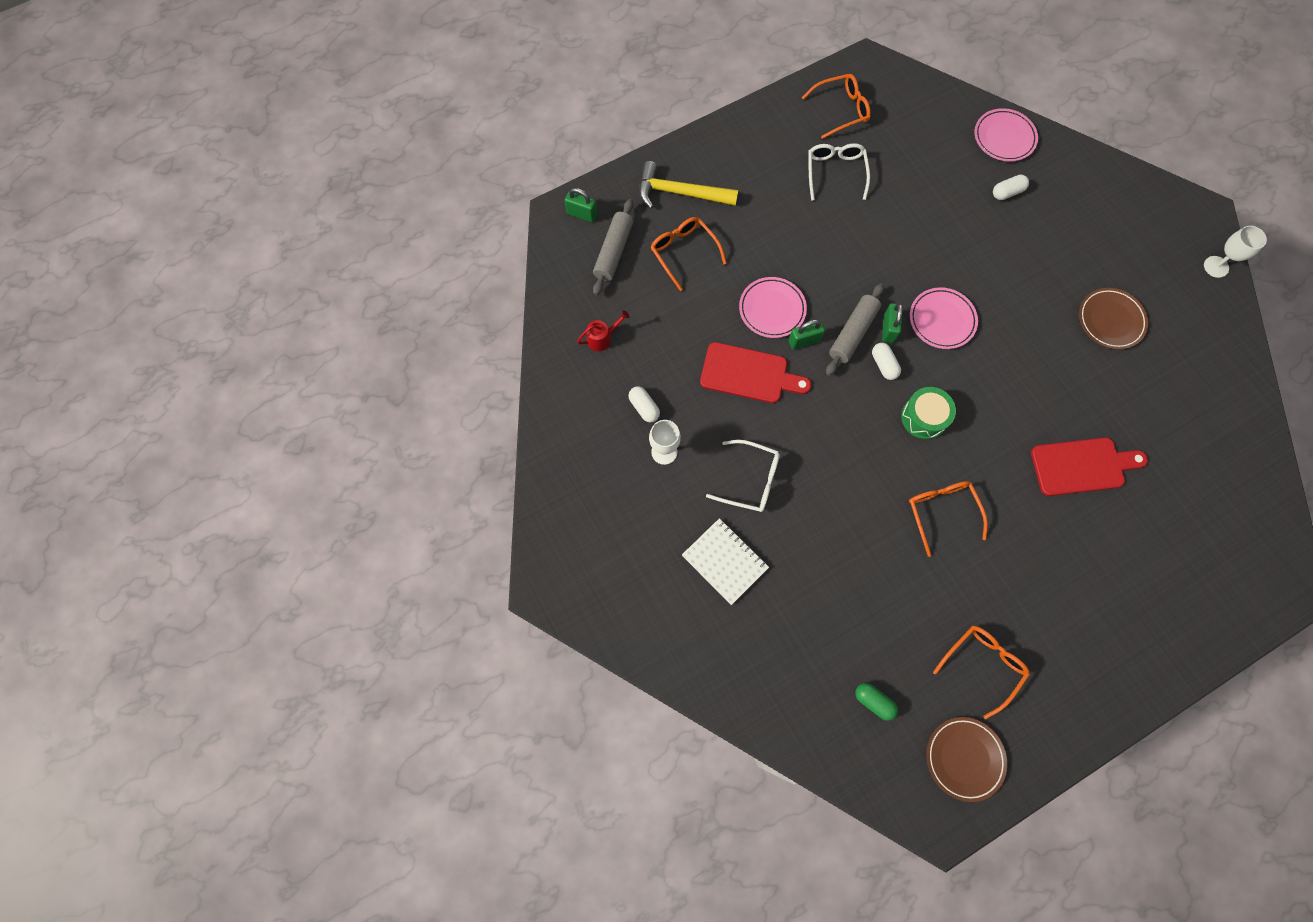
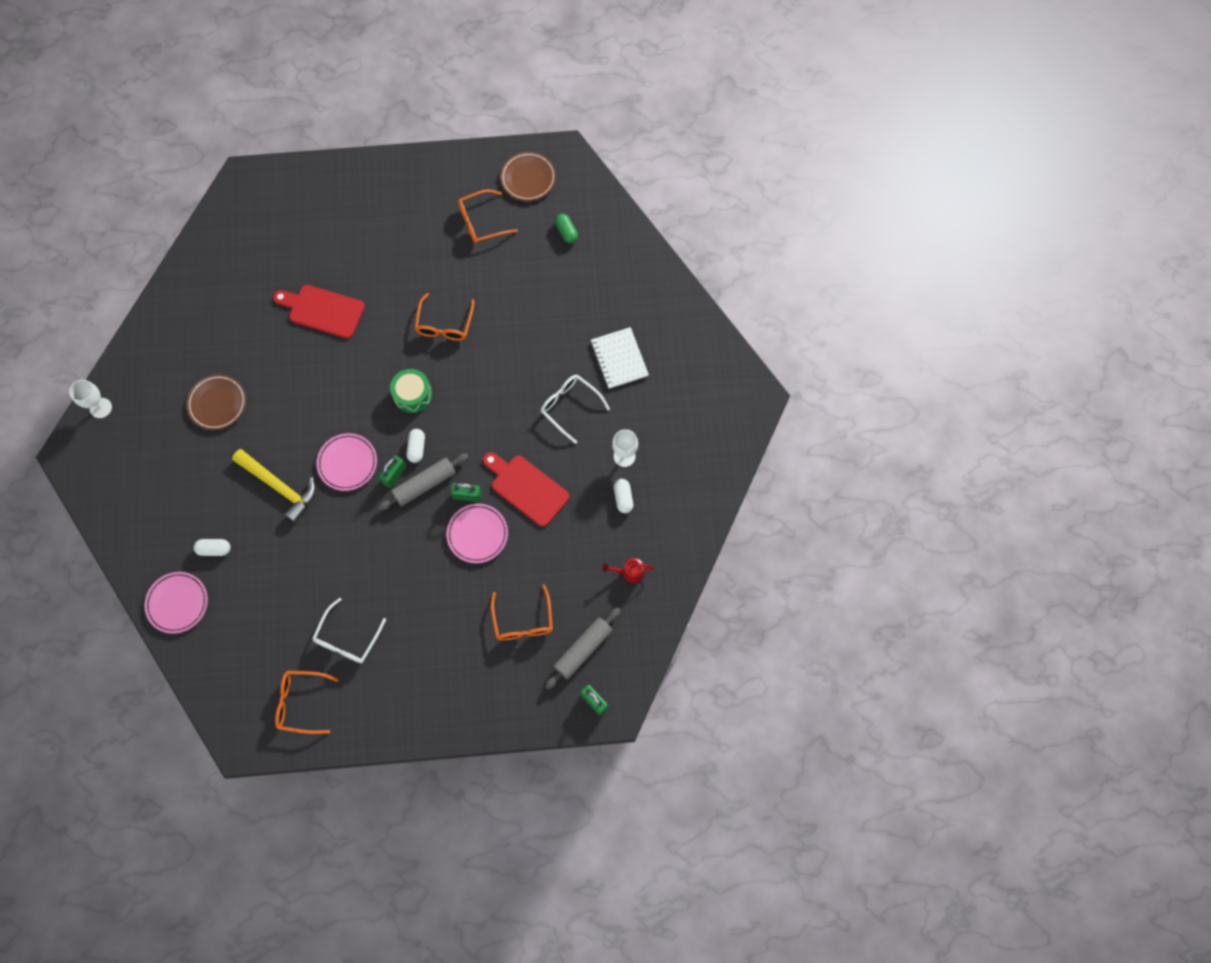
camera: 155 degrees left, 0 degrees up
(680, 193) = (496, 682): yellow hammer -> yellow hammer (279, 486)

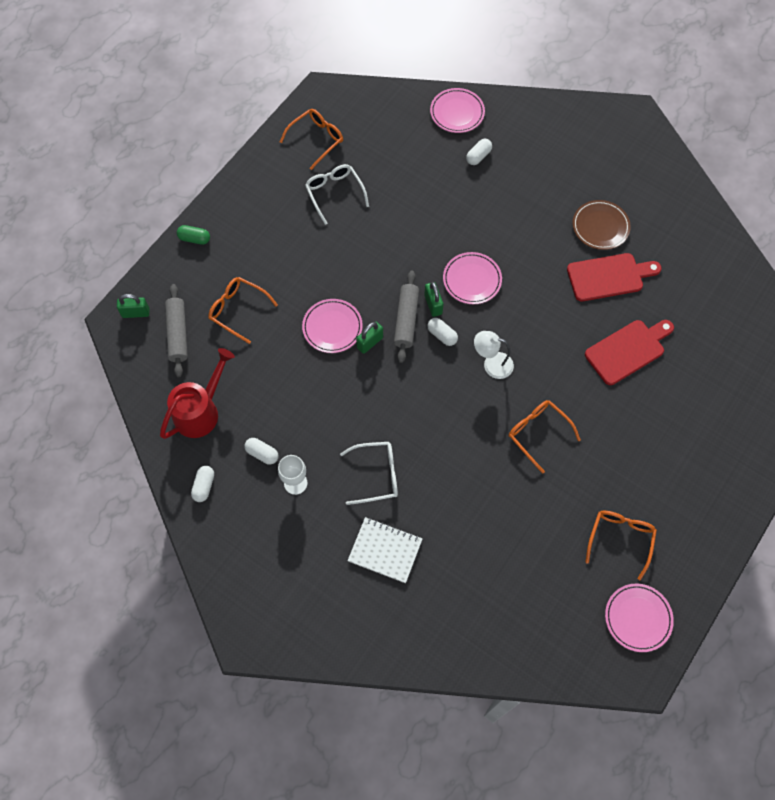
camera: 130 degrees right, 5 degrees down
(101, 408) = (660, 153): white goblet -> none
(279, 486) = (492, 224): yellow hammer -> none
(413, 395) = (492, 364): green drum -> white lamp
(526, 488) = (337, 389): red cutting board -> red cutting board (609, 277)
(528, 178) = (638, 618): brown plate -> pink plate
(566, 232) = (550, 607): green capsule -> green capsule (194, 239)
(629, 572) = (201, 410): red watering can -> red watering can, size x2.02
(683, 517) = (204, 486): none -> white capsule

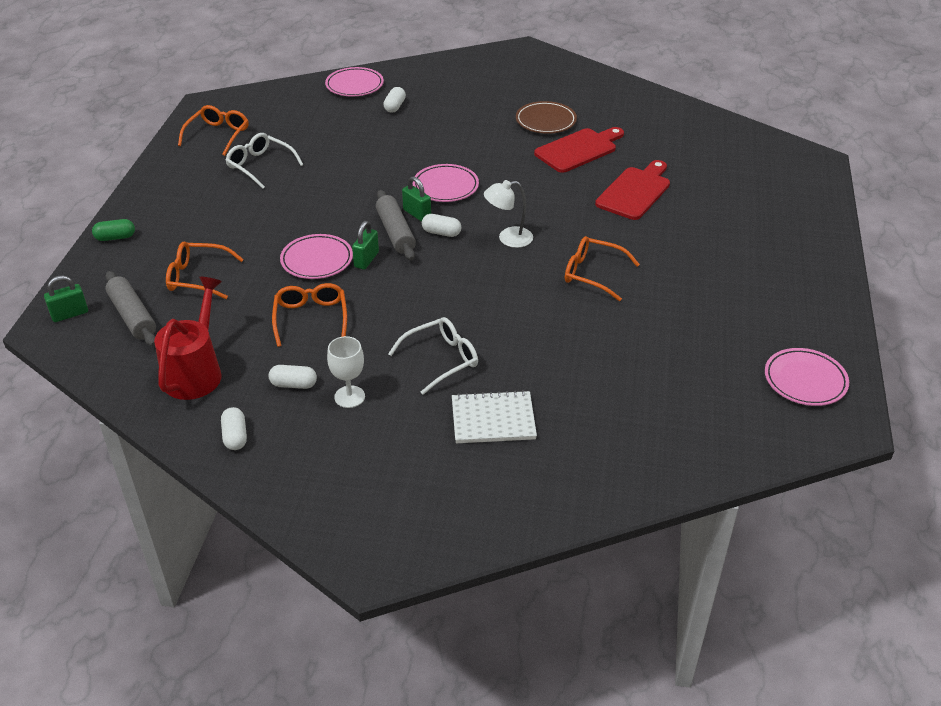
camera: 25 degrees left, 25 degrees down
(620, 539) = (737, 325): orange glasses -> orange glasses (311, 318)

